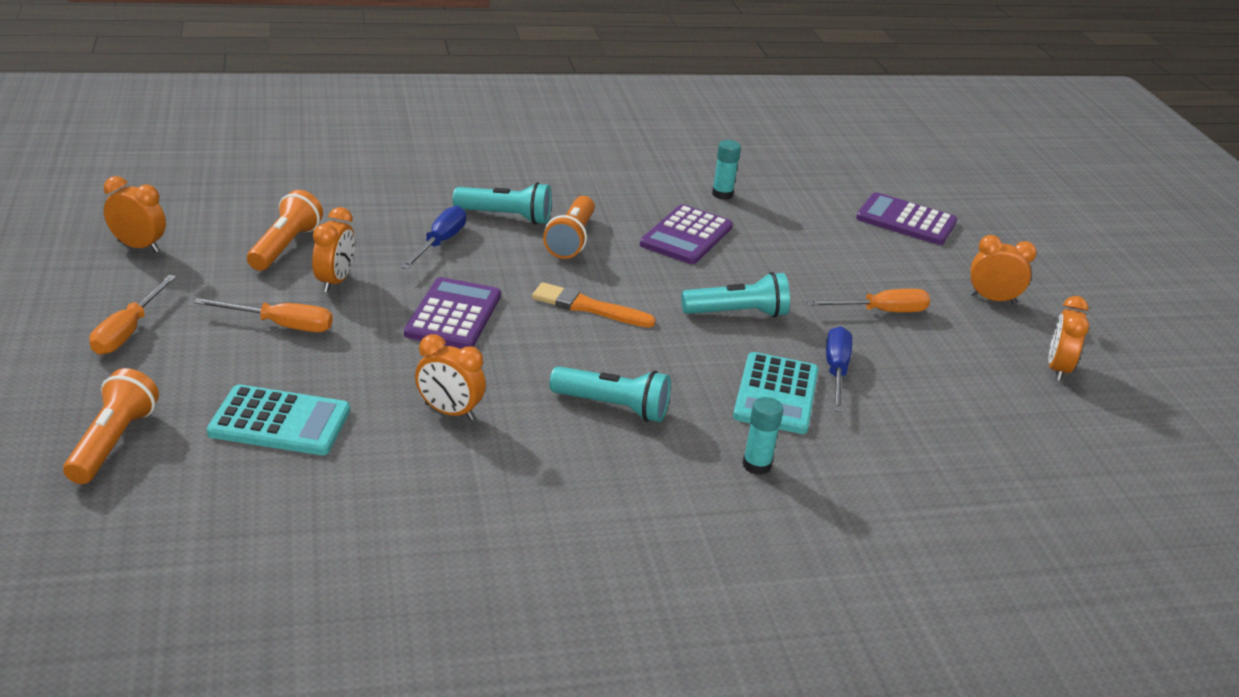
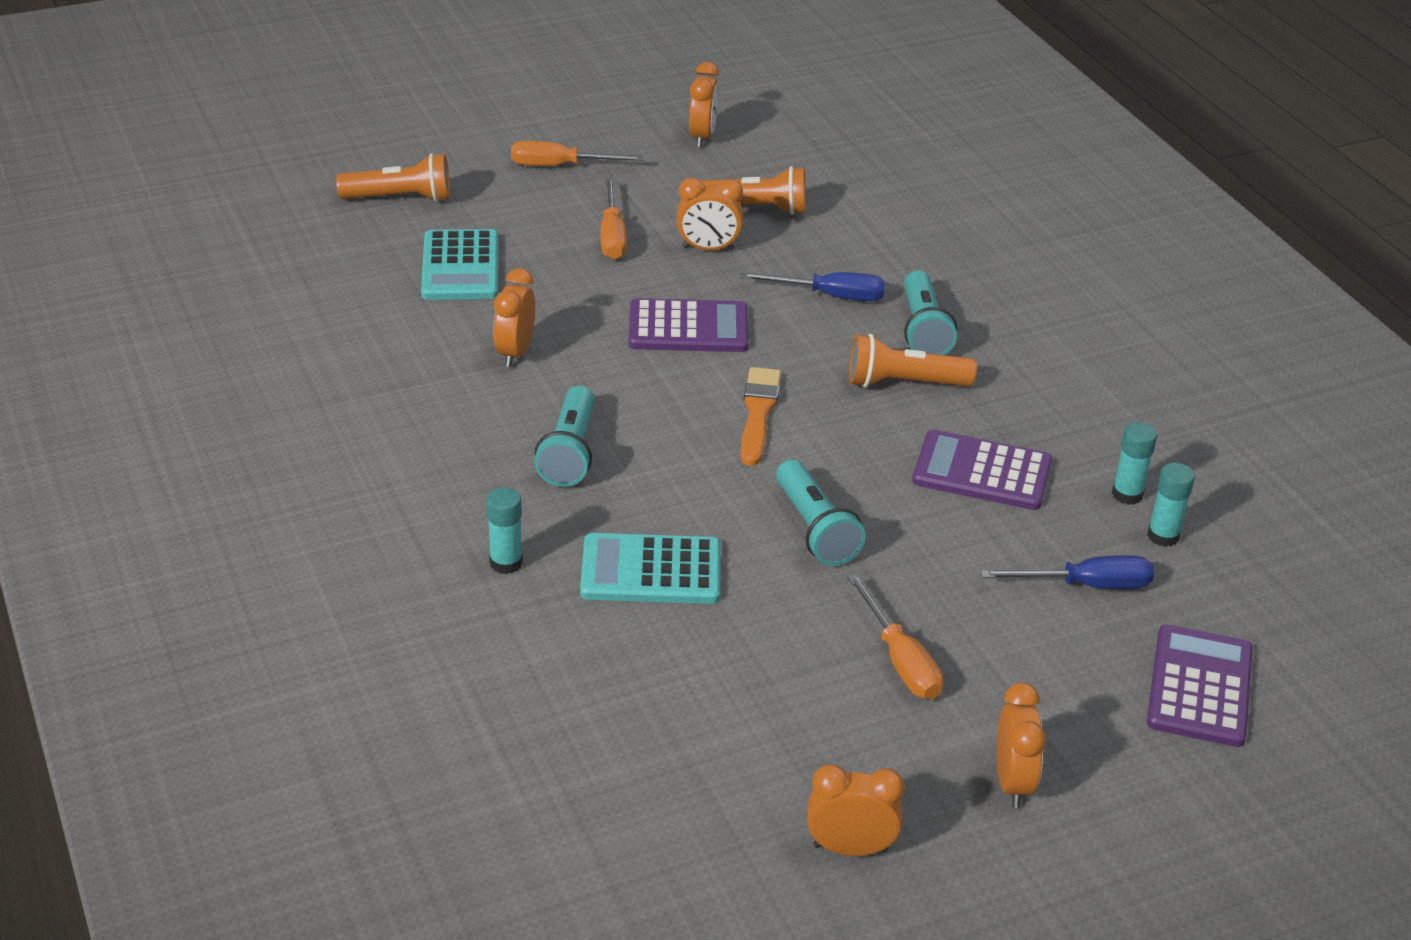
camera: 80 degrees right, 5 degrees up
(766, 194) = (1163, 536): none -> turquoise glue stick
(836, 371) = (727, 620): blue screwdriver -> blue screwdriver (1086, 585)

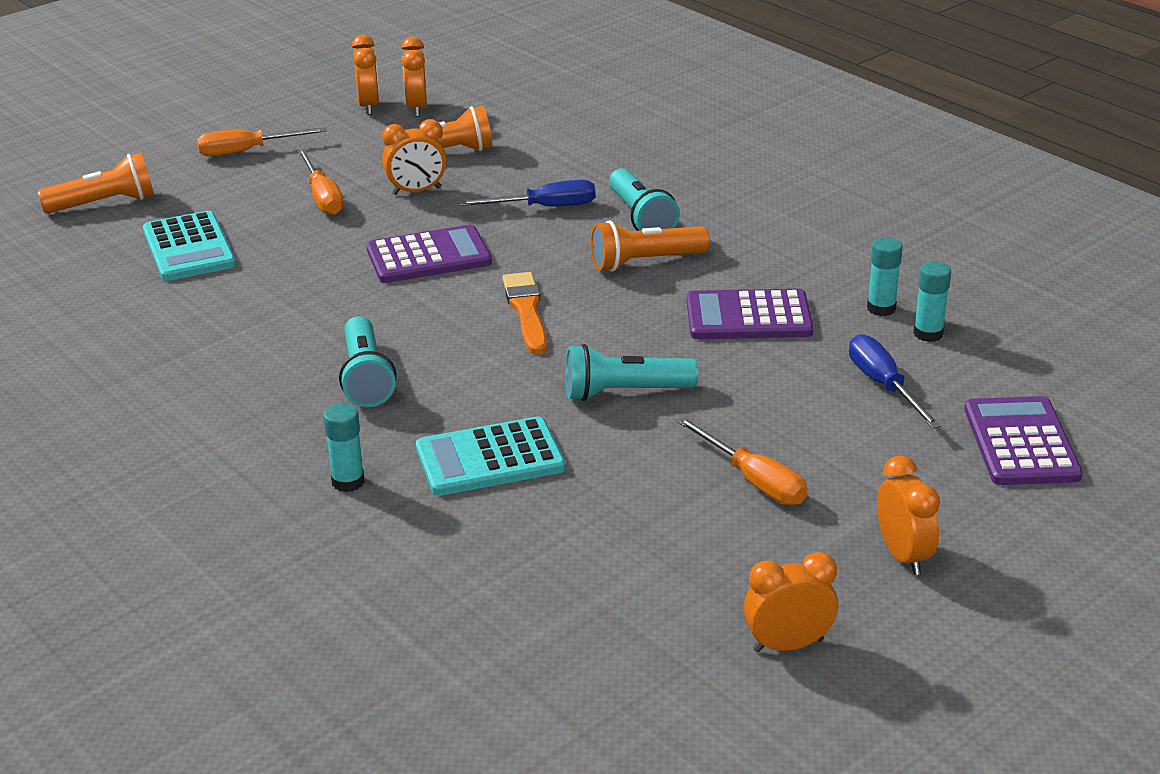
camera: 15 degrees left, 5 degrees down
(515, 352) = (275, 307): orange clock -> orange clock (416, 108)
(815, 529) = (624, 392): turquoise flashlight -> turquoise flashlight turned 120 degrees clockwise
(1086, 585) = (883, 385): blue screwdriver -> blue screwdriver turned 90 degrees counterclockwise

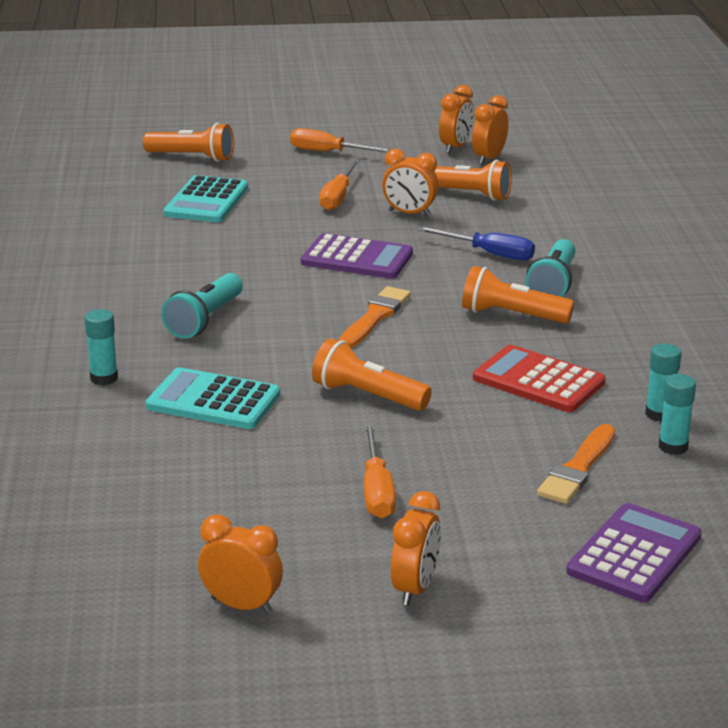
camera: 35 degrees right, 5 degrees down
(624, 392) = (367, 395): turquoise flashlight -> orange flashlight
(748, 317) = (538, 380): purple calculator -> red calculator
(883, 385) = (578, 468): blue screwdriver -> orange brush

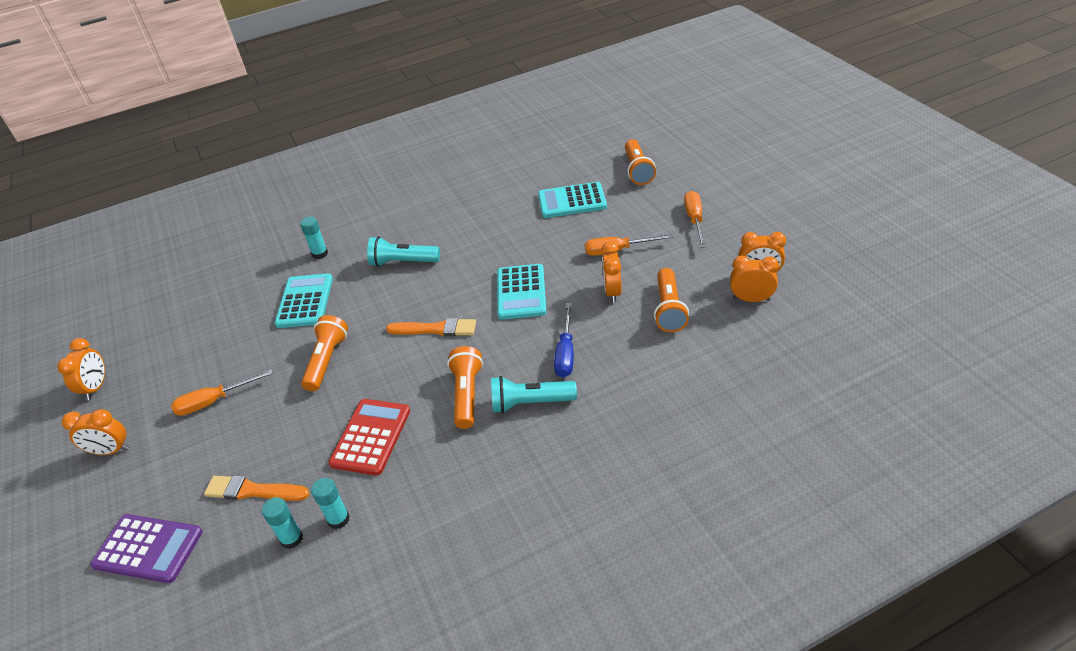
camera: 75 degrees right, 15 degrees up
(357, 258) = (521, 292): purple calculator -> turquoise calculator

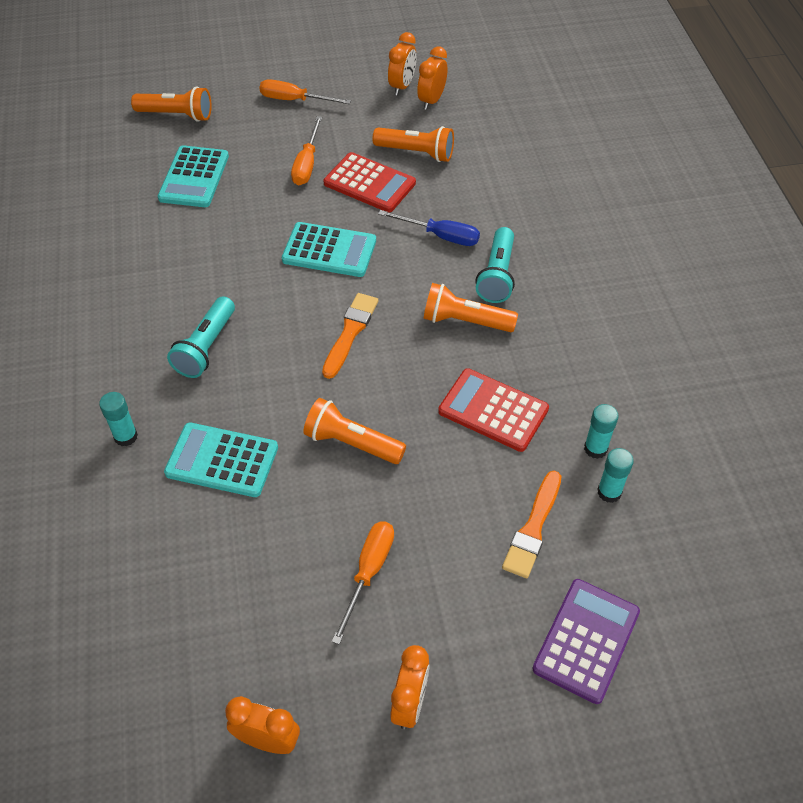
camera: 80 degrees left, 10 degrees up
(214, 401) = (368, 572): orange screwdriver -> orange screwdriver turned 150 degrees counterclockwise
(612, 292) = (369, 183): orange clock -> red calculator

